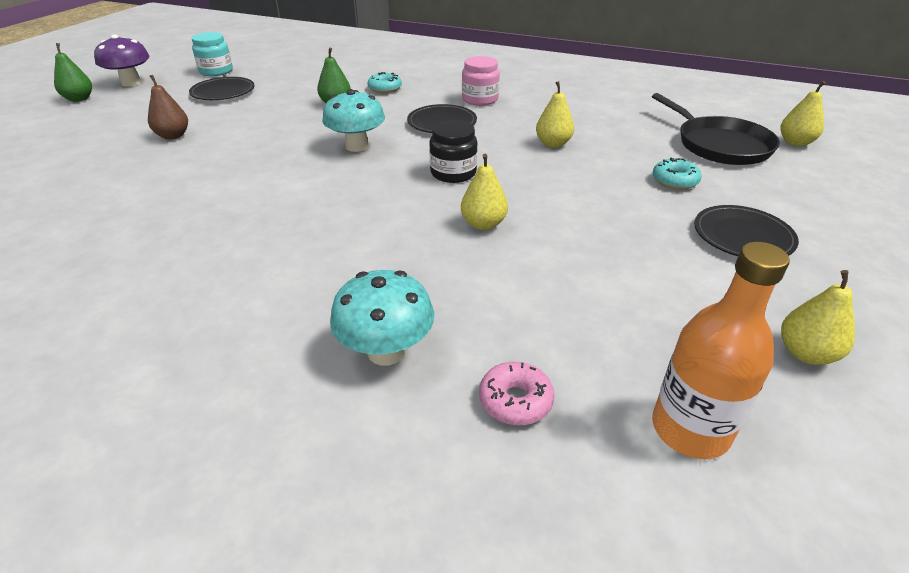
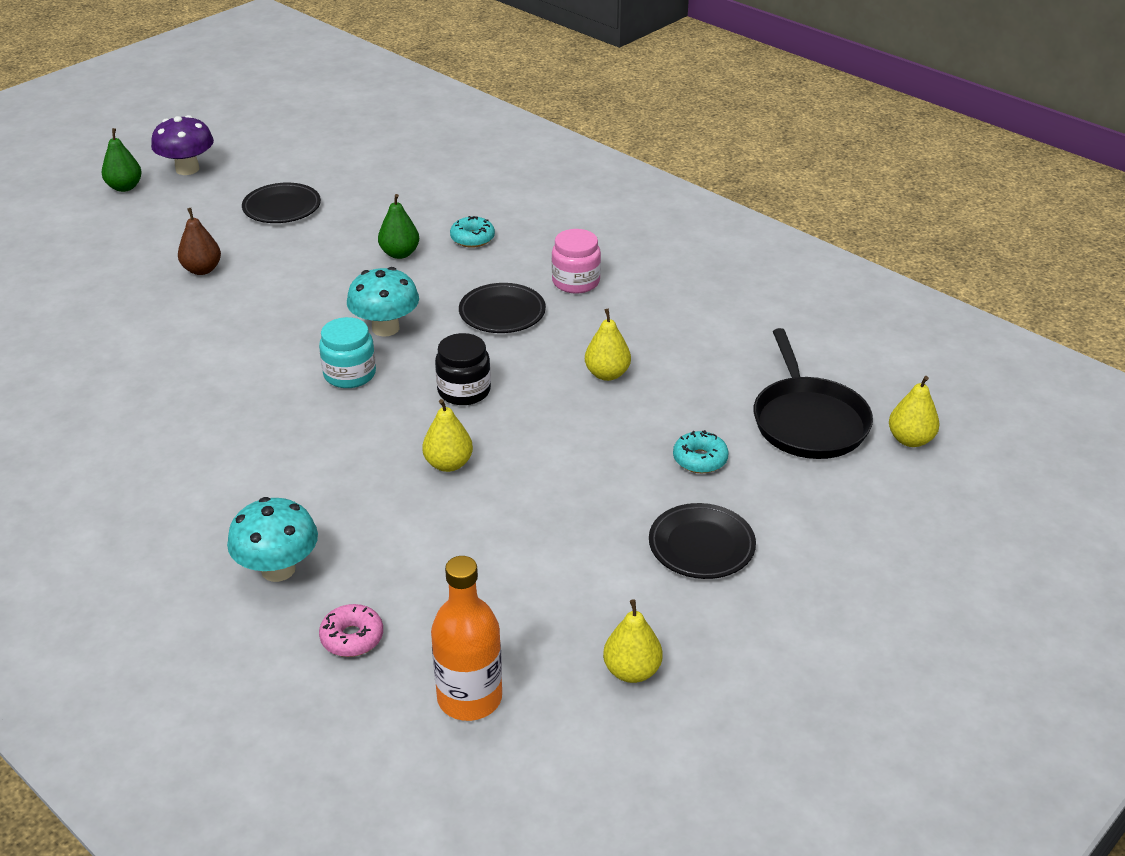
camera: 20 degrees right, 0 degrees up
(216, 71) = (290, 166): turquoise jar -> turquoise jar (349, 374)

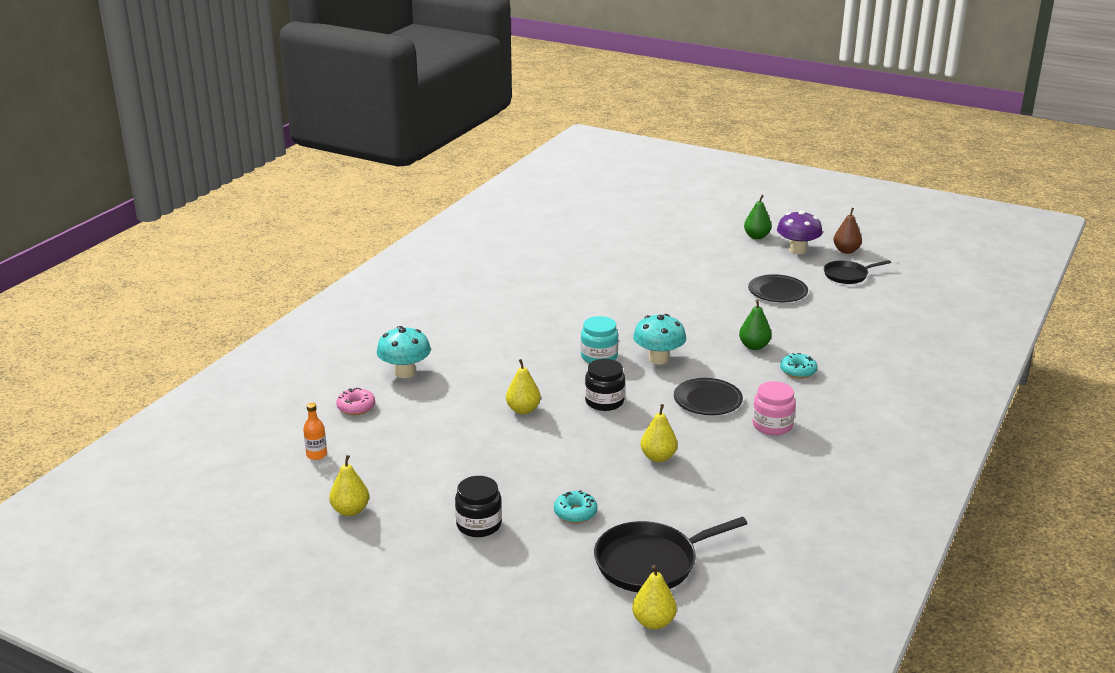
camera: 75 degrees right, 10 degrees down
(202, 270) = (681, 283): brown pear -> brown pear (846, 251)
(279, 154) = (847, 275): none -> black pan
(469, 698) = (316, 454): orange bottle -> orange bottle, size x0.52
(701, 546) = (479, 525): black plate -> black jar

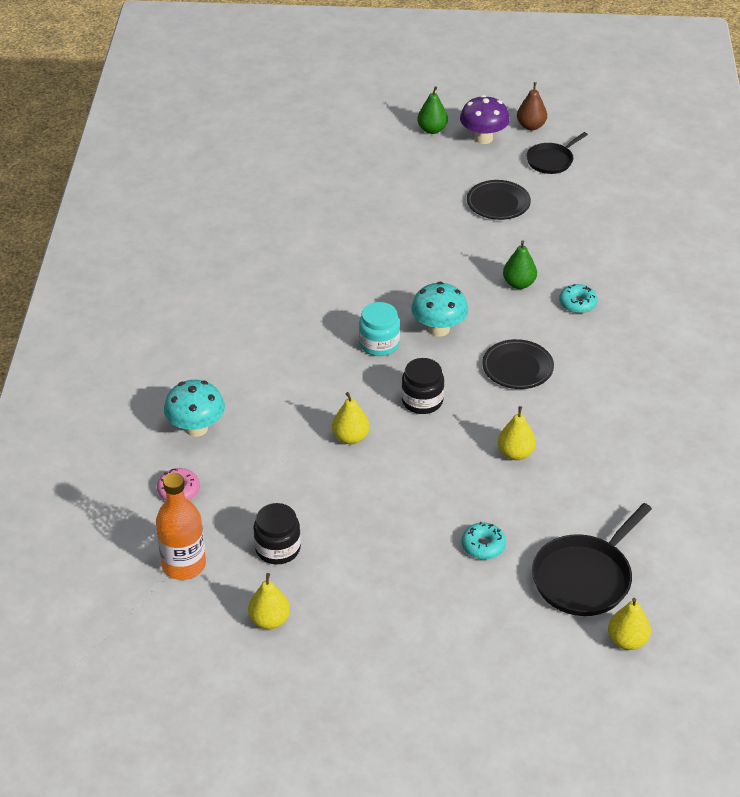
camera: 25 degrees left, 15 degrees up
(316, 454) = (184, 565): orange bottle -> orange bottle, size x1.93
(479, 525) = (404, 592): black jar -> black jar (278, 548)
(772, 425) = (594, 379): pink jar -> none

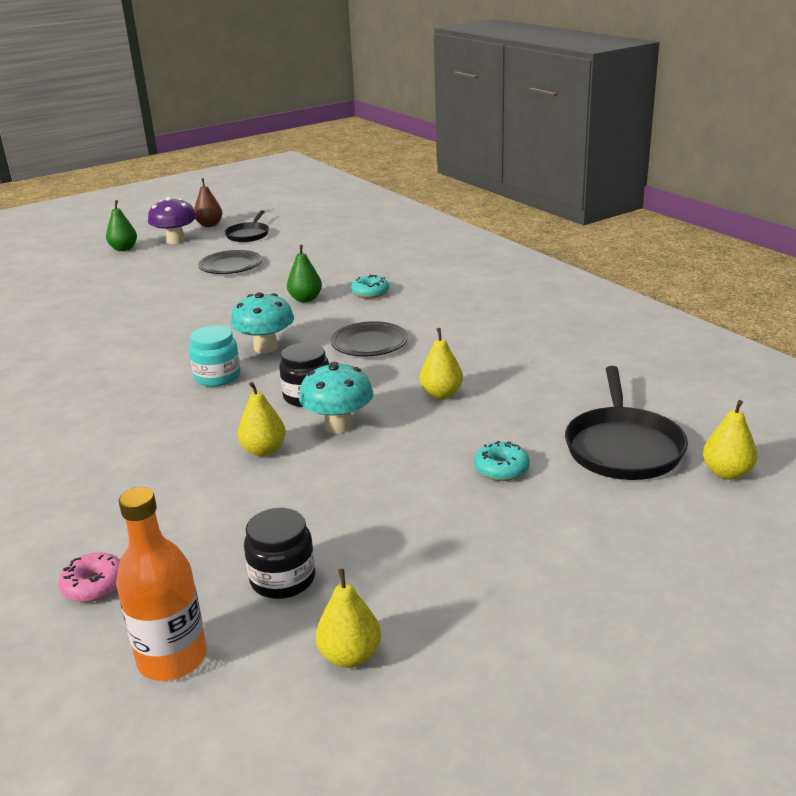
camera: 35 degrees left, 15 degrees down
(196, 428) = (66, 518): turquoise mushroom -> turquoise mushroom (338, 426)

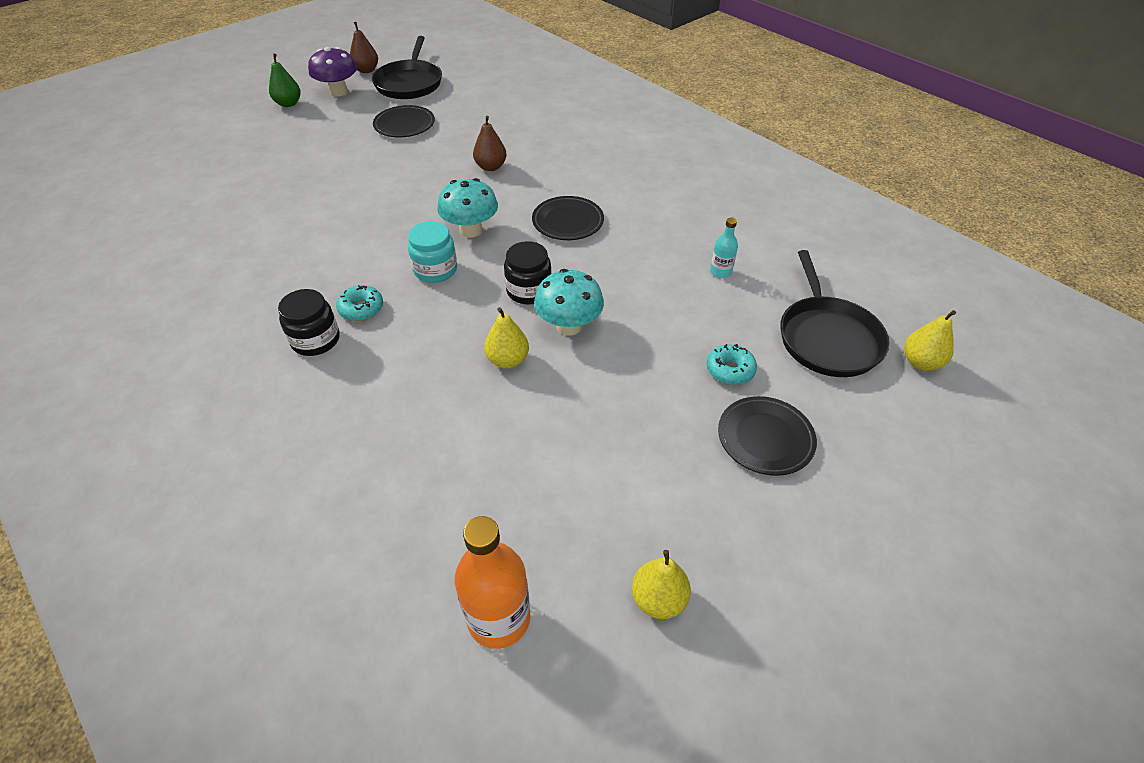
camera: 10 degrees left, 20 degrees up
(94, 585) = (397, 538): pink donut -> none
(248, 235) = (409, 83): black pan -> black pan, size x1.61
(282, 579) = (572, 515): black jar -> black jar (316, 340)
(305, 299) = (491, 167): green pear -> brown pear
(370, 293) = (550, 157): turquoise donut -> turquoise donut (361, 308)
(441, 394) = (652, 282): yellow pear -> none
(520, 388) = (720, 272): none -> turquoise bottle
(520, 528) = (765, 438): none -> black plate

